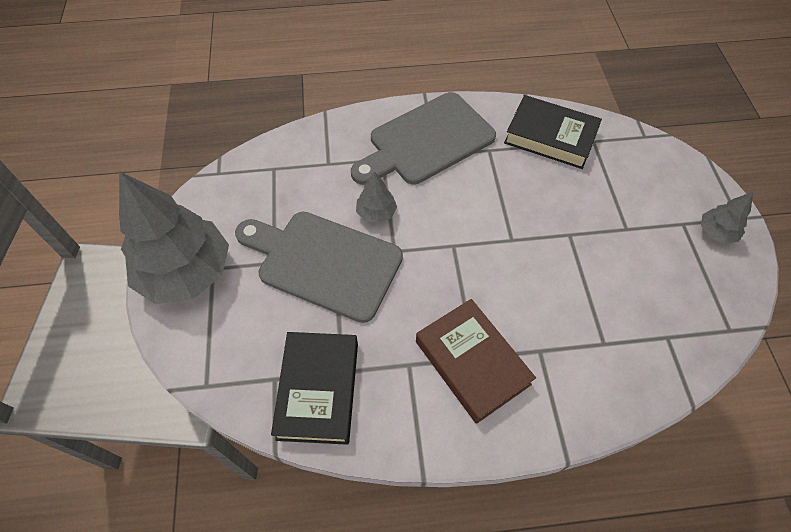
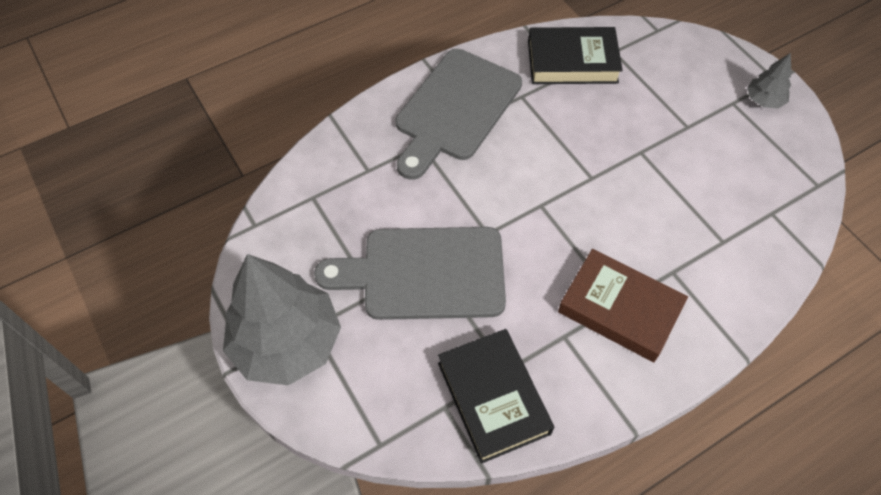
camera: 25 degrees left, 0 degrees up
(376, 213) = (447, 202): grey tree -> none

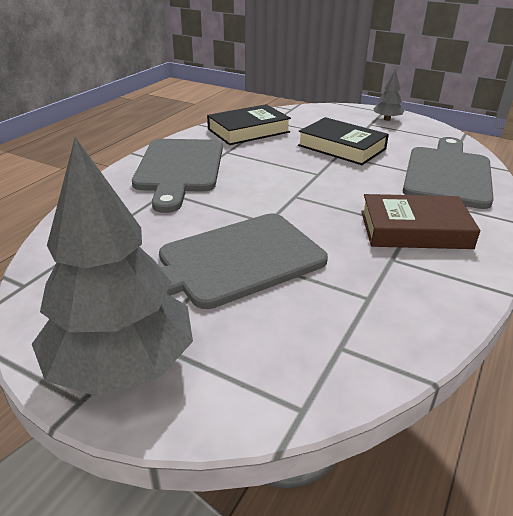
camera: 30 degrees left, 25 degrees down
(493, 398) = (378, 321): black book -> black book (341, 147)
(737, 240) = (447, 174): none -> grey cutting board

